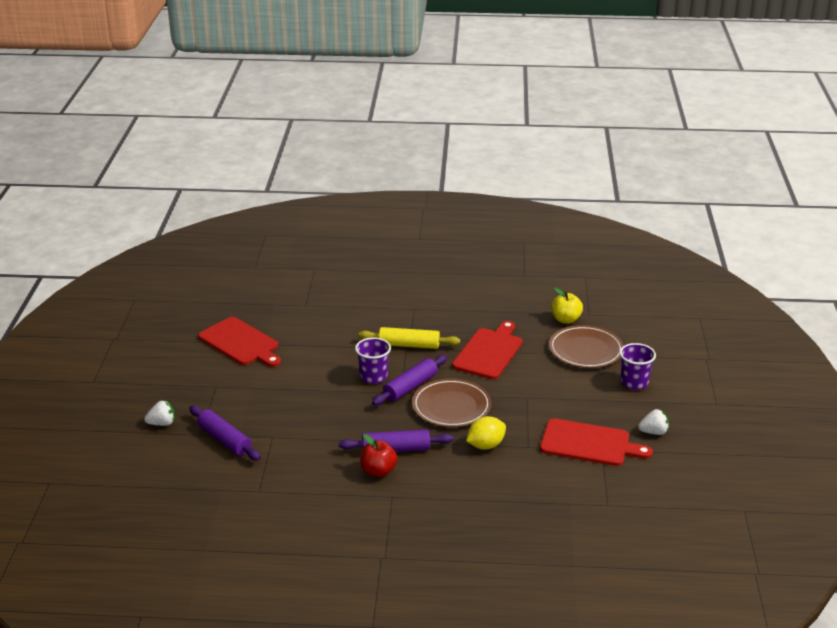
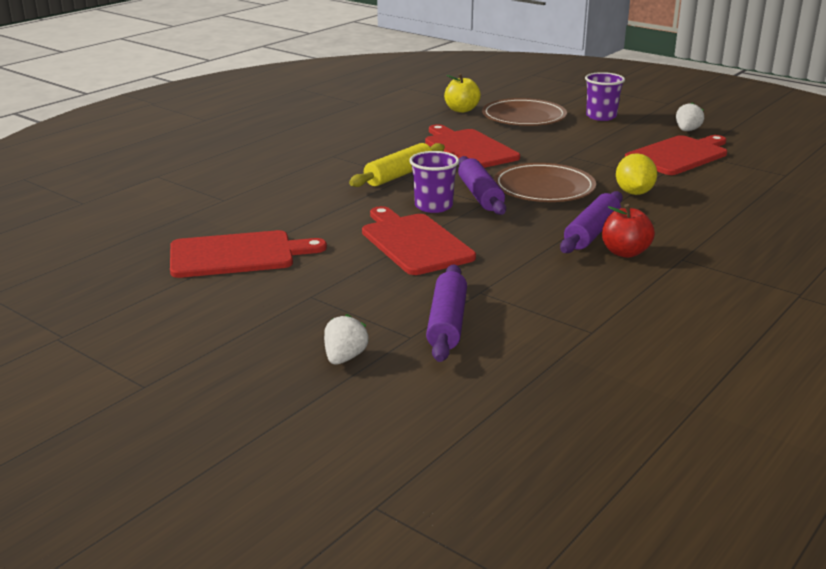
camera: 55 degrees left, 5 degrees down
(225, 440) = (447, 323): purple rolling pin -> purple rolling pin turned 75 degrees counterclockwise
(313, 391) = (414, 242): none -> red cutting board

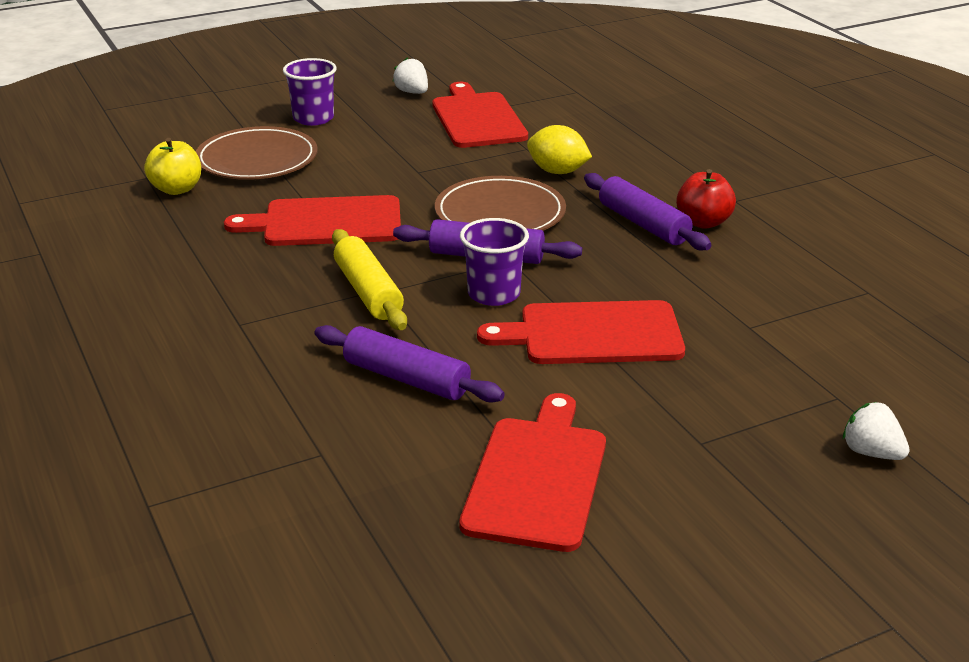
camera: 65 degrees left, 5 degrees up
(447, 323) = (816, 366): purple rolling pin -> purple rolling pin (406, 378)

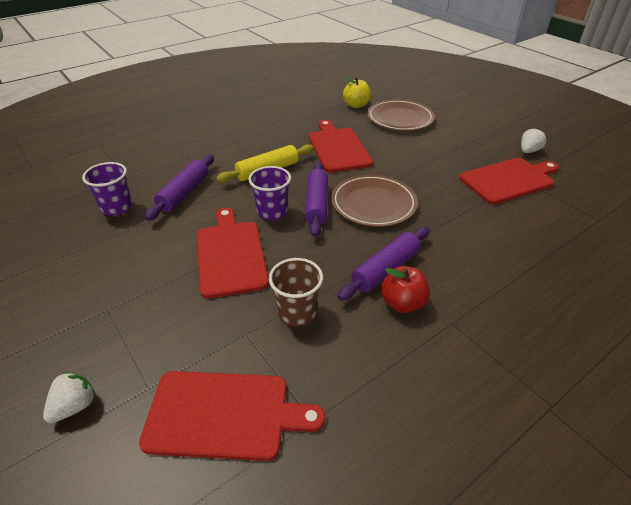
camera: 80 degrees right, 10 degrees up
(313, 118) = (462, 125): purple cup -> purple cup (117, 207)
(537, 477) = (89, 245): red cutting board -> red cutting board (224, 414)
(557, 171) = (448, 222): yellow lemon -> none
(714, 289) = (297, 312): none -> brown cup

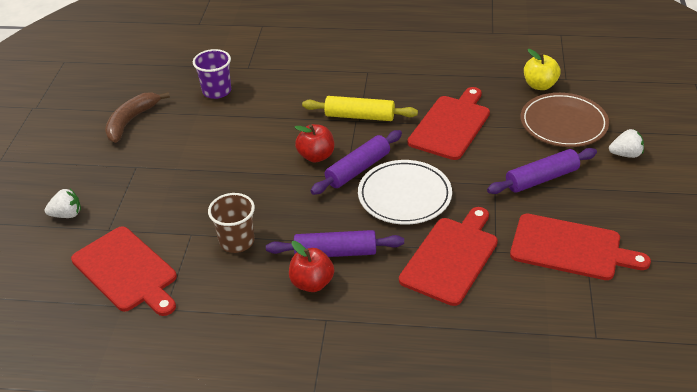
camera: 45 degrees right, 0 degrees up
(50, 273) = (131, 121): none -> brown banana
(184, 193) = (273, 103): purple rolling pin -> purple rolling pin (541, 179)
(230, 254) = (246, 173): red cutting board -> red cutting board (451, 257)
(272, 211) = (316, 156): purple cup -> red apple
(373, 203) = (404, 195): brown plate -> white plate
(528, 151) = (650, 233): white strawberry -> white strawberry (625, 154)

